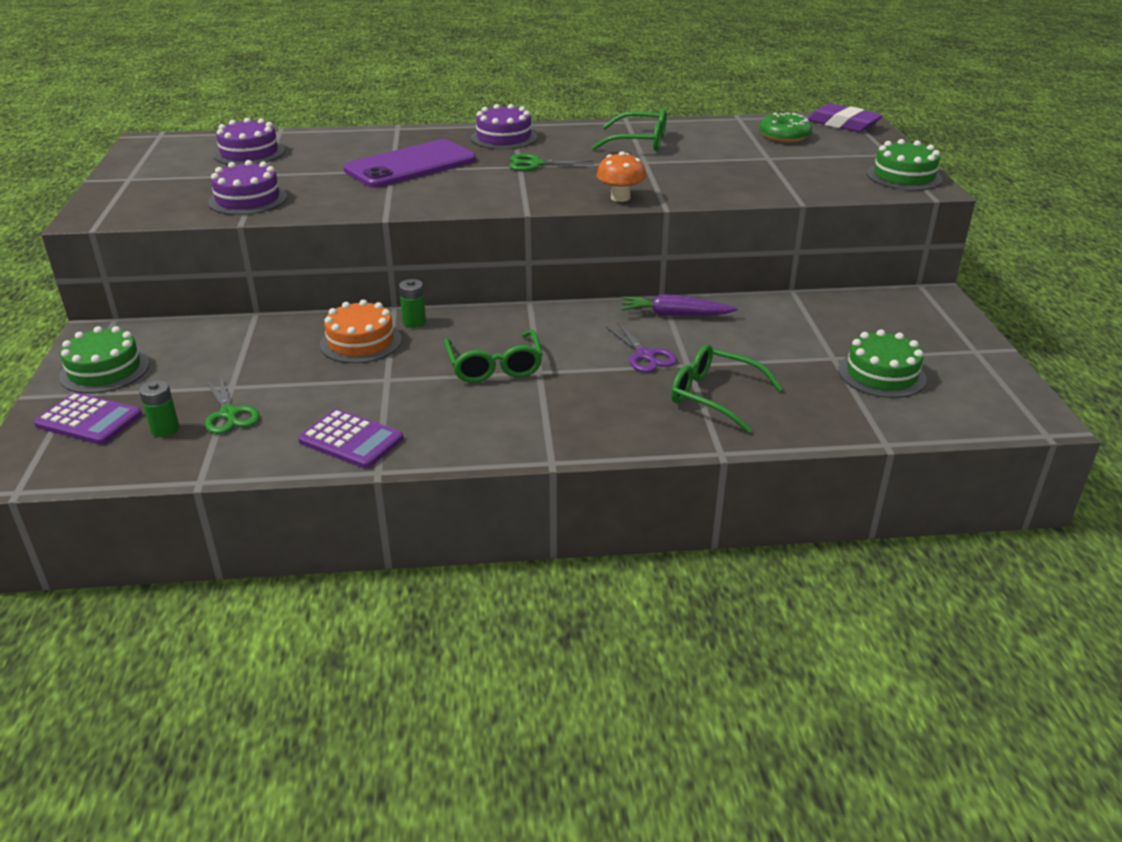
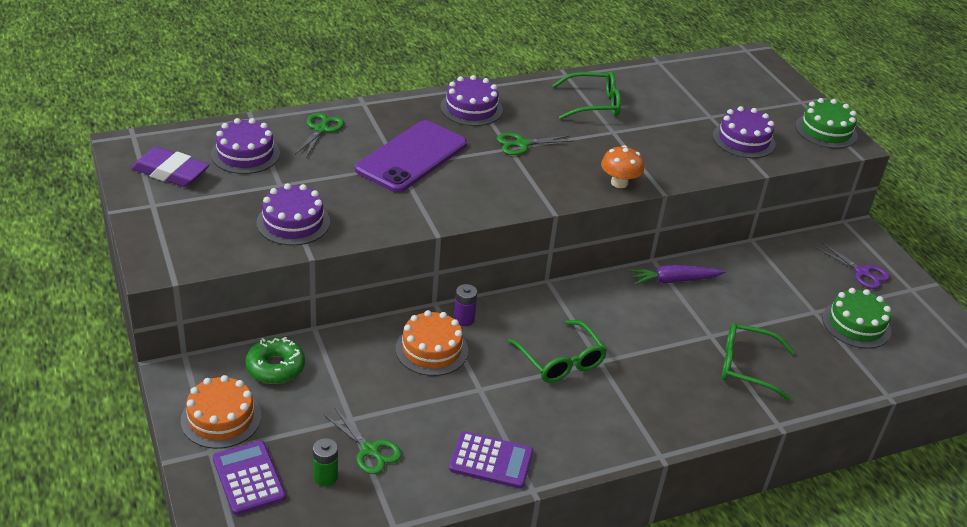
camera: 20 degrees left, 5 degrees up
(89, 420) = (249, 478): purple calculator -> purple calculator turned 120 degrees counterclockwise
(105, 370) = (221, 418): green cake -> orange cake
(338, 142) = (321, 129): none -> green scissors
(414, 322) = (464, 319): green battery -> purple battery
(645, 356) = (674, 331): purple scissors -> purple scissors (862, 272)
(784, 136) = (708, 85): green donut -> green donut (275, 367)
(795, 177) = (743, 140): none -> purple cake
(843, 124) = (747, 63): purple eraser -> purple eraser (170, 172)

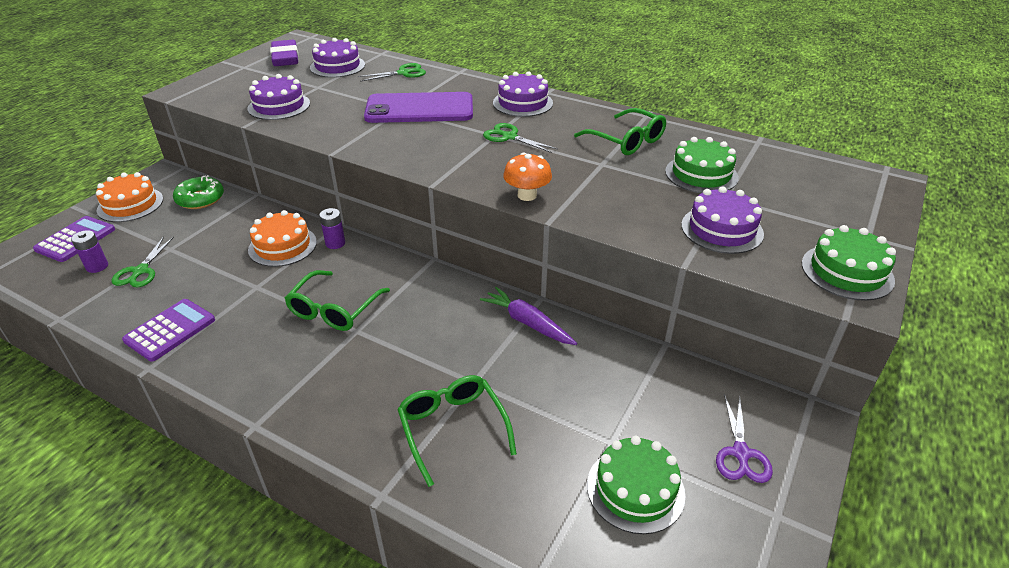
camera: 55 degrees right, 0 degrees up
(325, 477) = (97, 266): green battery -> purple battery
(491, 461) = (170, 330): purple calculator -> purple calculator turned 120 degrees counterclockwise
(673, 106) = (701, 174): none -> green cake

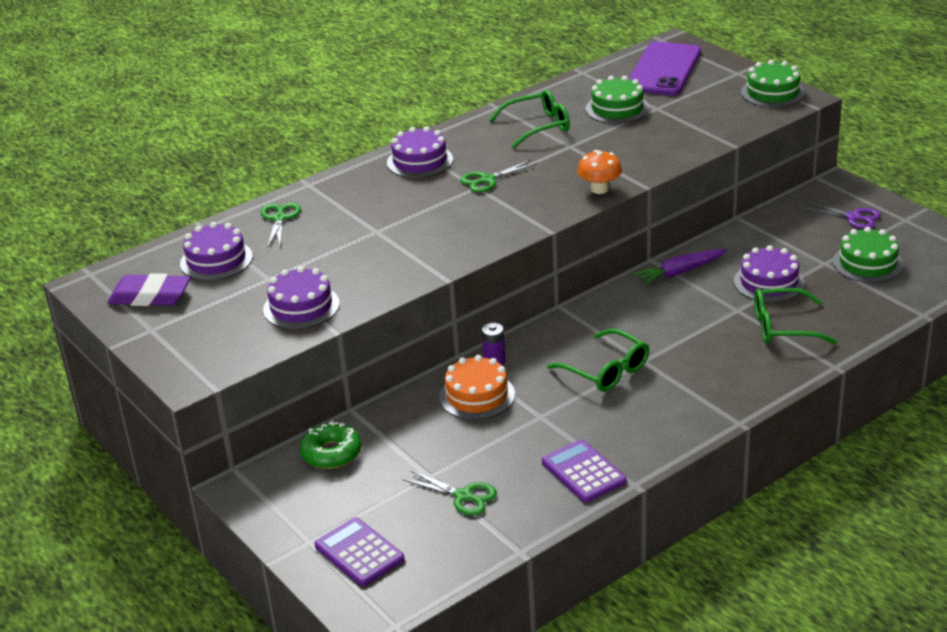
camera: 65 degrees left, 5 degrees down
(97, 266) = (433, 530): purple battery -> none
(130, 204) = (302, 511): orange cake -> none
(419, 109) = (385, 219): purple phone -> purple phone (663, 70)
(722, 229) = (699, 121): purple cake -> purple cake (769, 282)

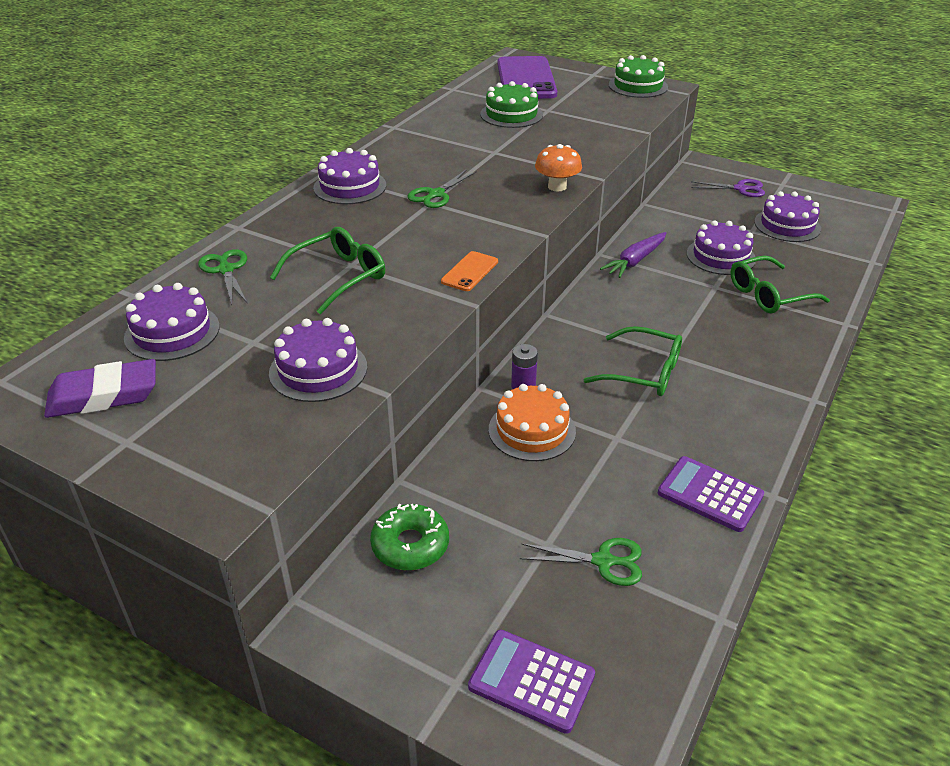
camera: 25 degrees left, 5 degrees up
(465, 253) = (470, 272): none -> orange phone
(537, 126) = (448, 139): green glasses -> green glasses (338, 277)
(867, 263) = (787, 225): green cake -> purple cake

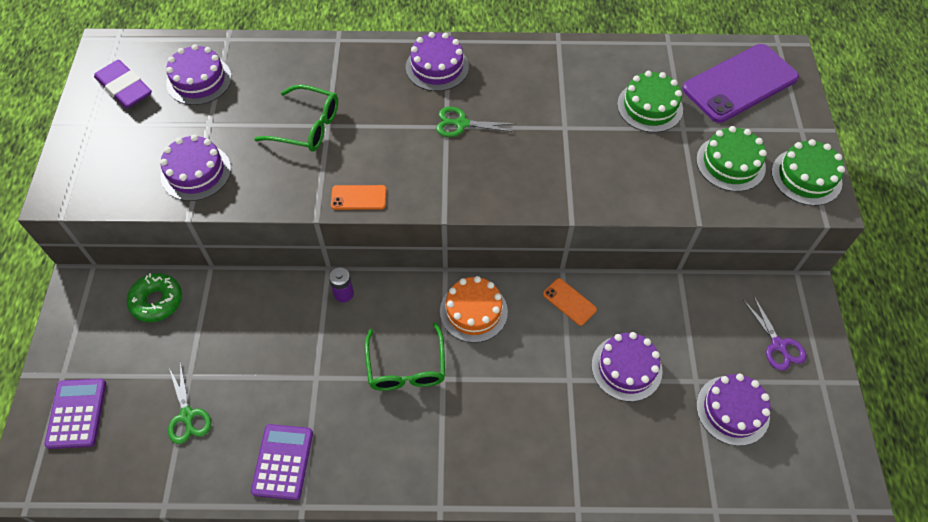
camera: 60 degrees right, 20 degrees up
(226, 270) = (281, 64): green scissors -> none
(532, 430) = (297, 320): orange cake -> orange cake (473, 311)
(557, 187) = (532, 197): orange mushroom -> none
(600, 105) = (730, 163): none -> green cake
(635, 261) = (569, 302): purple carrot -> orange phone
(769, 295) = (585, 429): green glasses -> none

